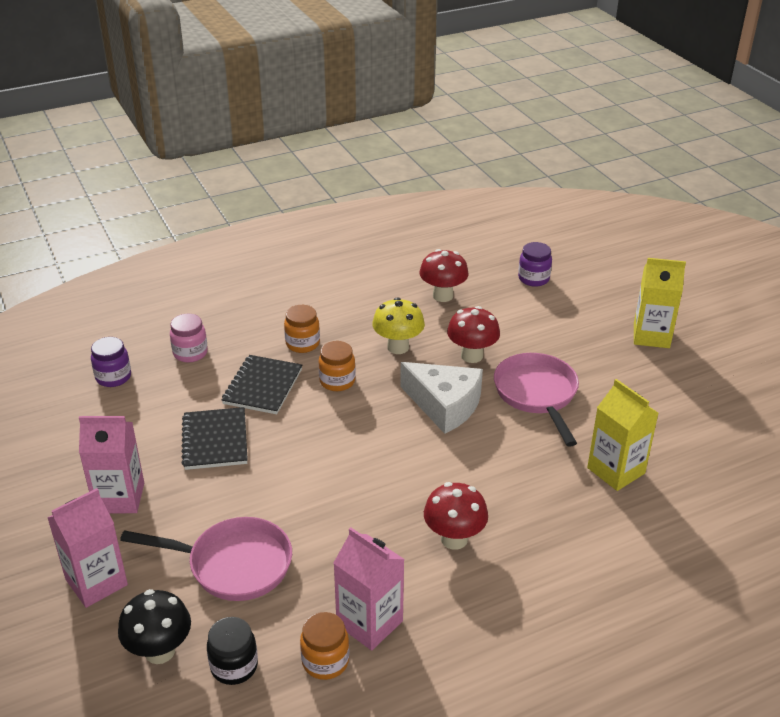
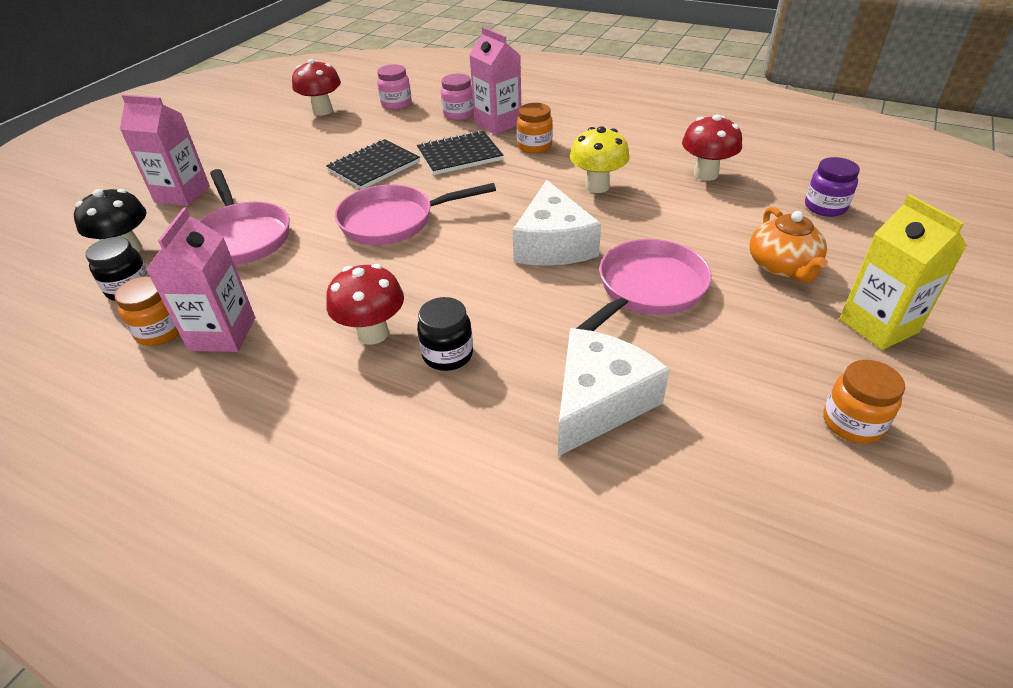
camera: 55 degrees right, 5 degrees up
(113, 377) = (396, 104): purple jar -> pink jar
(119, 498) = (274, 163): pink carton -> pink carton (498, 124)
(319, 467) = (393, 221): none -> pink pan
(337, 381) = (510, 181): orange jar -> orange jar (852, 423)
(472, 356) = (646, 227): red mushroom -> red mushroom (322, 111)
(513, 513) = (448, 355): none -> black jar
(571, 332) = (782, 266): none -> orange teapot
(616, 470) = (599, 401): yellow carton -> white cheese

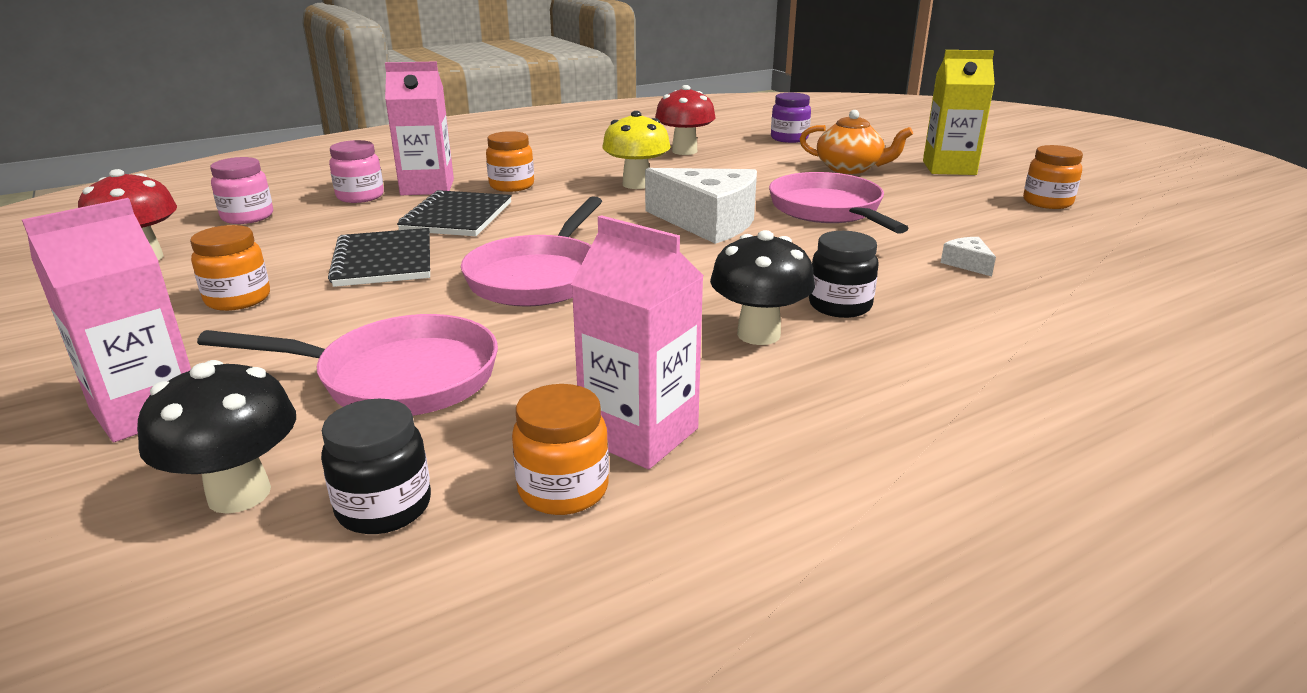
camera: 60 degrees left, 15 degrees down
(297, 156) = (238, 299): none -> orange jar
(373, 333) = (758, 334): red mushroom -> black mushroom
(599, 401) = (967, 264): white cheese -> white cheese, size x0.41

